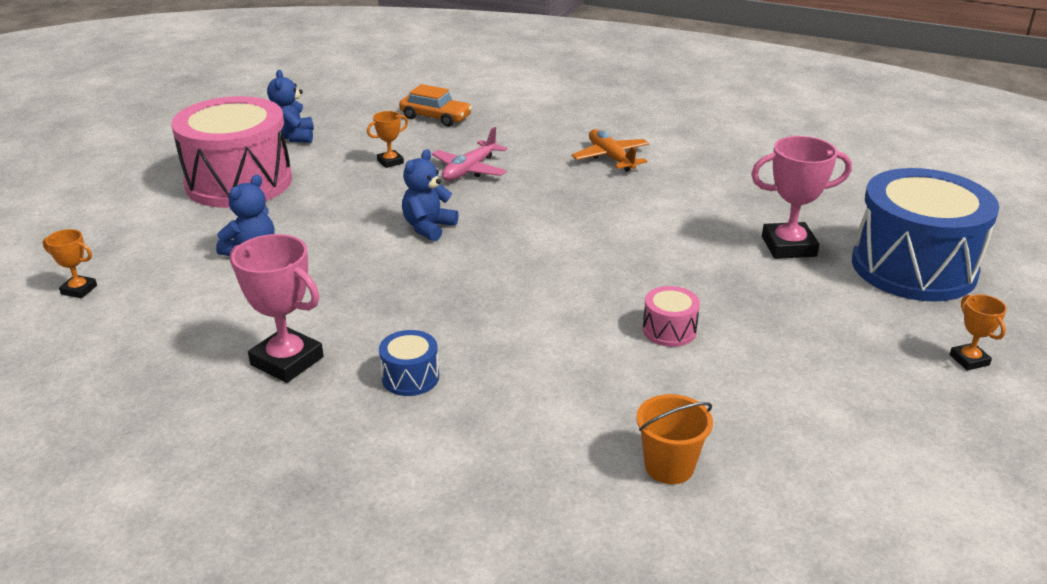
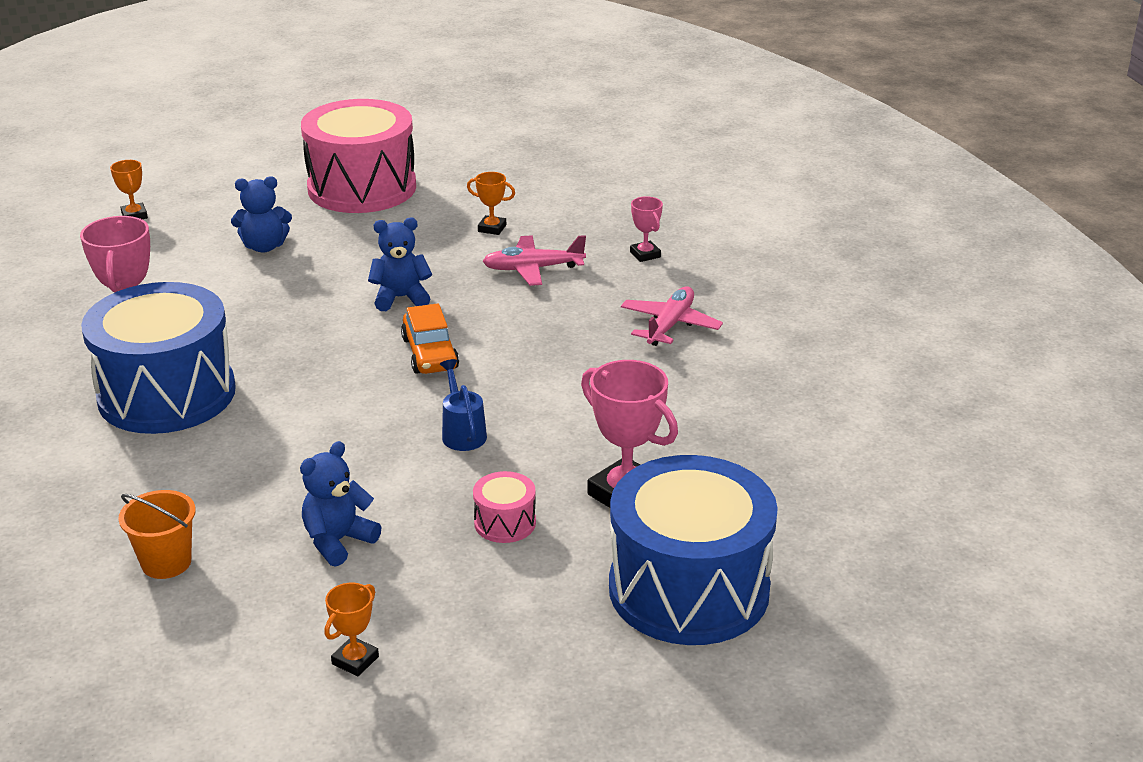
camera: 50 degrees right, 0 degrees up
(293, 137) = (471, 169): blue teddy bear -> blue teddy bear (338, 541)
(410, 377) = (167, 394): blue drum -> blue drum, size x2.46
(435, 117) = (611, 207): orange car -> orange car (430, 353)
(513, 131) = (645, 254): none -> pink trophy
(610, 158) = (670, 325): orange plane -> pink plane
(644, 273) = (462, 433): none -> blue watering can
(669, 330) = (376, 484): pink drum -> pink drum (505, 523)
(969, 360) = (530, 682): orange trophy -> orange trophy (355, 660)

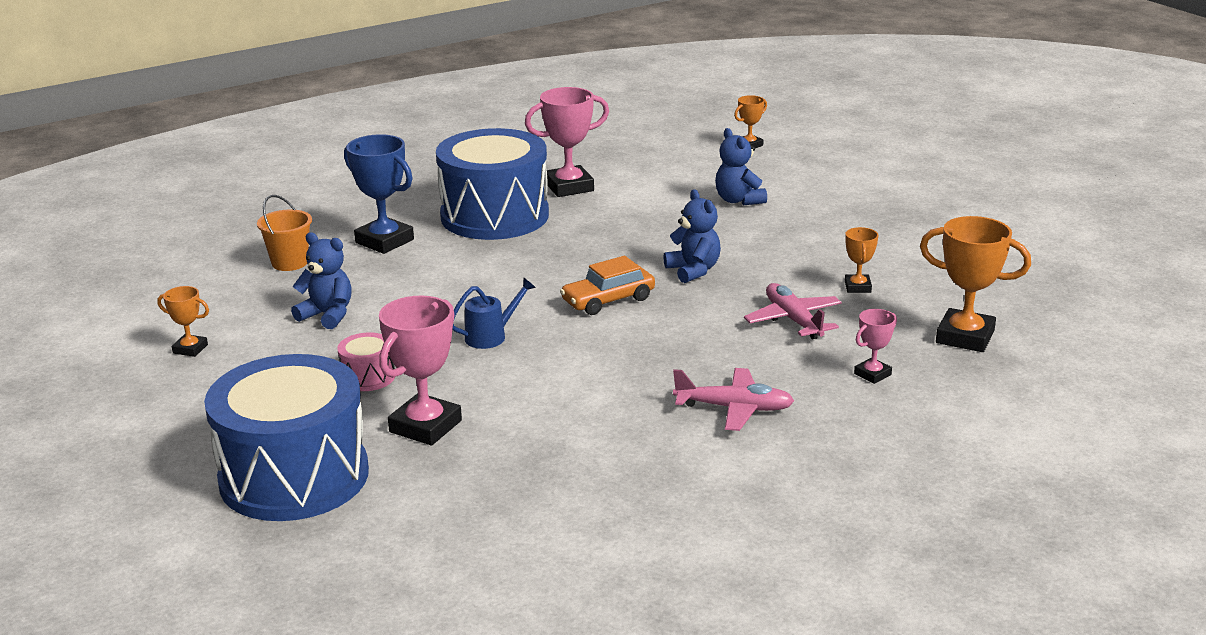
camera: 75 degrees right, 5 degrees down
(167, 481) = (384, 241): none -> blue trophy
(362, 188) = (882, 215): pink drum -> none
(607, 205) = (965, 337): none -> orange trophy

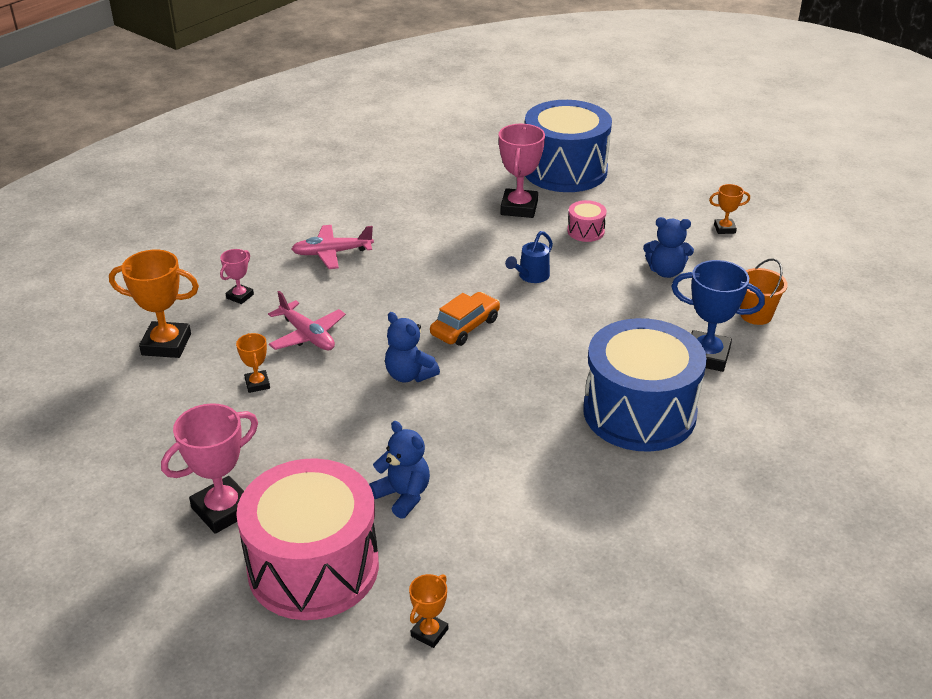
camera: 160 degrees right, 10 degrees up
(569, 187) = (601, 479): pink trophy -> pink trophy (223, 510)
(824, 178) = (313, 567): none -> pink drum

